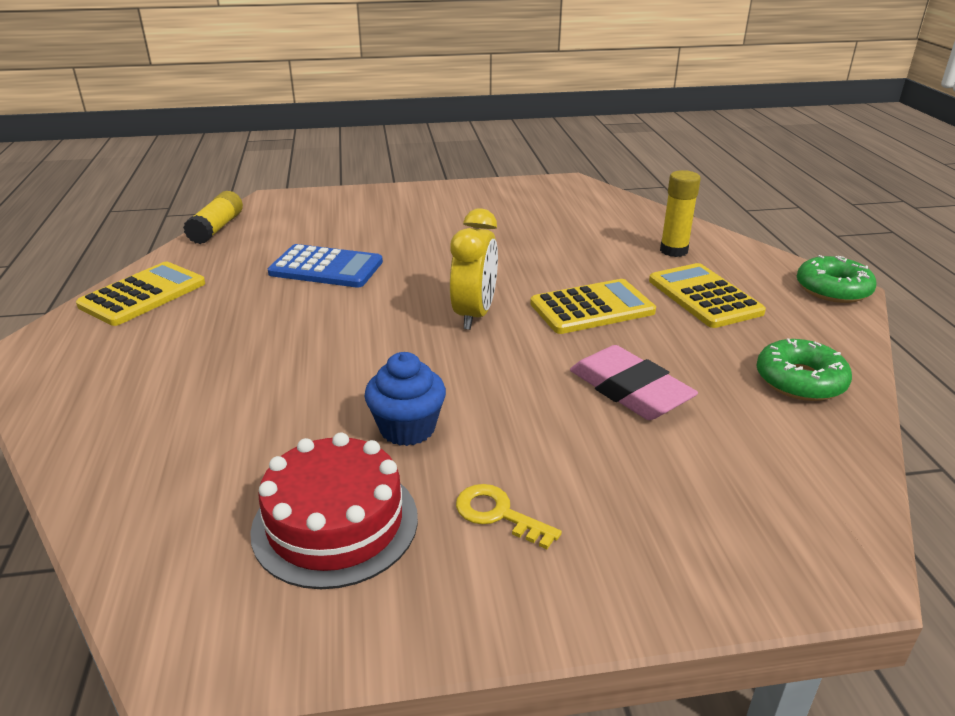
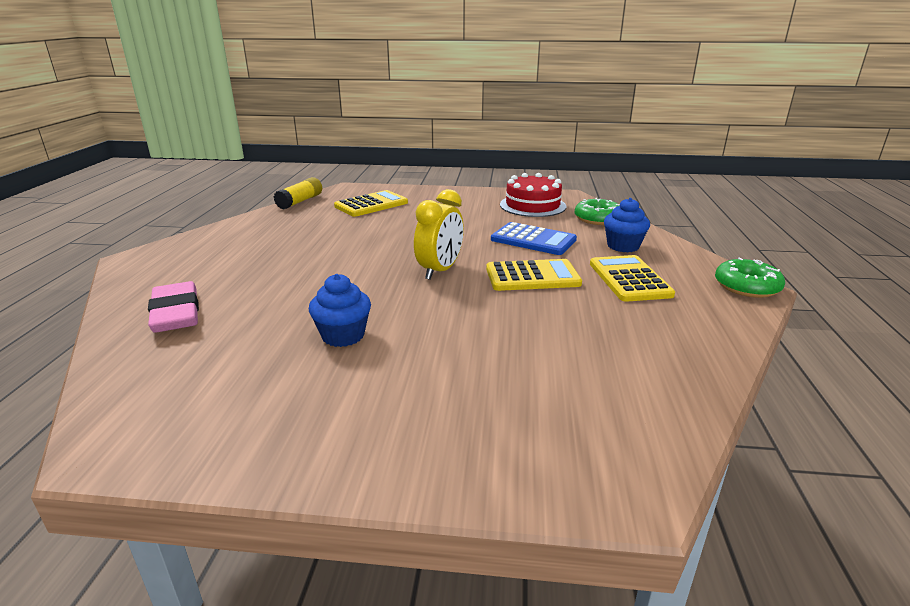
camera: 15 degrees right, 5 degrees down
(143, 295) = (227, 234): yellow calculator -> yellow calculator (371, 205)
(326, 268) = (355, 231): blue calculator -> blue calculator (533, 240)
(335, 523) = (252, 387): red cake -> red cake (532, 205)
(498, 514) = (370, 402): yellow key -> none
(629, 390) = (527, 334): pink eraser -> pink eraser (176, 313)
(673, 251) = (623, 246): yellow glue stick -> blue cupcake
(800, 380) = (677, 347): green donut -> green donut (598, 219)

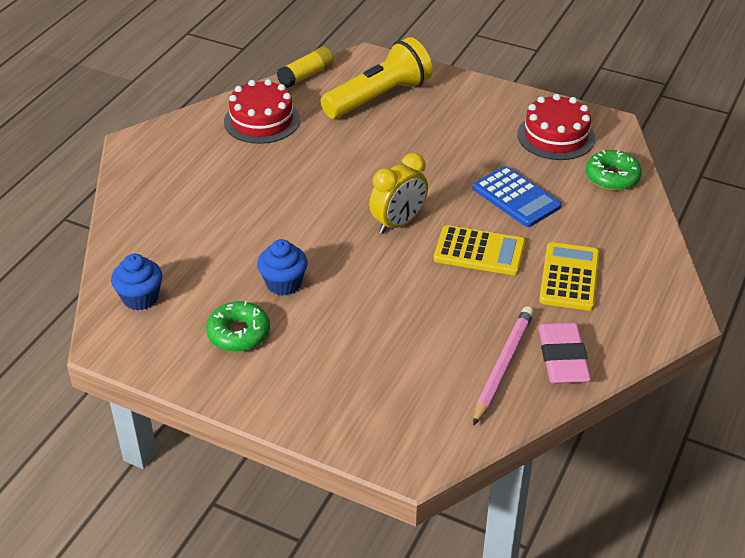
camera: 20 degrees right, 15 degrees up
(176, 313) = (162, 225): pink eraser -> pink eraser (562, 358)
(268, 229) = (262, 120): none -> red cake
(371, 205) = (378, 97): yellow calculator -> yellow flashlight
(623, 246) = (602, 228): blue cupcake -> blue cupcake (140, 298)
(639, 358) = (503, 366): none -> pink pencil
(746, 286) = (676, 314): green donut -> green donut (239, 333)

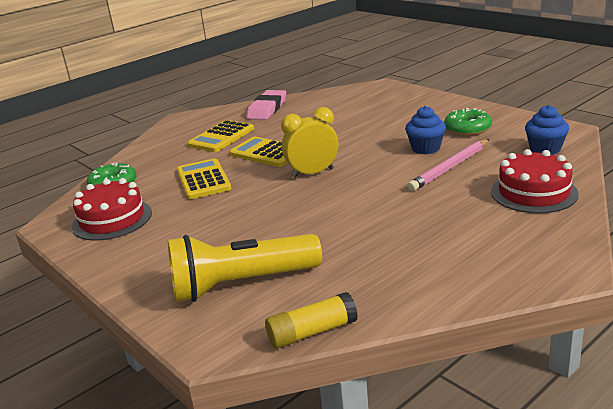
camera: 155 degrees left, 15 degrees down
(262, 120) = (399, 276): red cake -> red cake (533, 192)
(503, 366) = (304, 108): pink pencil -> pink pencil (449, 168)
(516, 197) = (203, 180): blue calculator -> yellow calculator

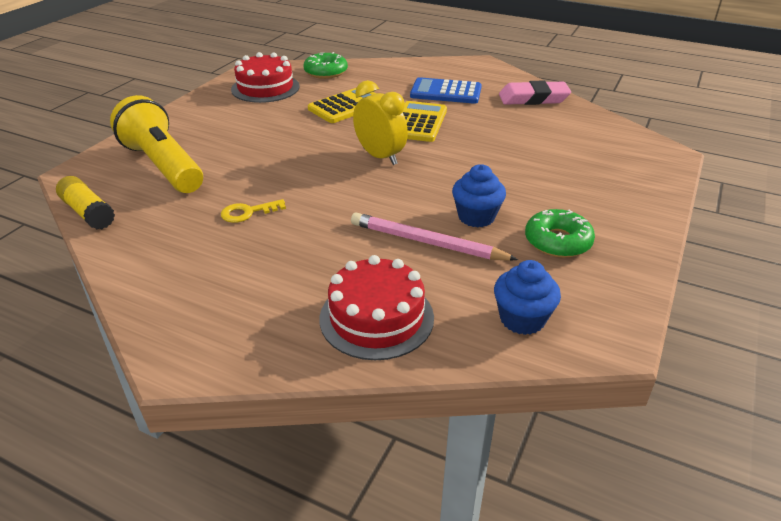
camera: 65 degrees right, 10 degrees up
(221, 137) = (446, 92): yellow calculator -> blue calculator
(367, 237) = (248, 212): none -> yellow key

